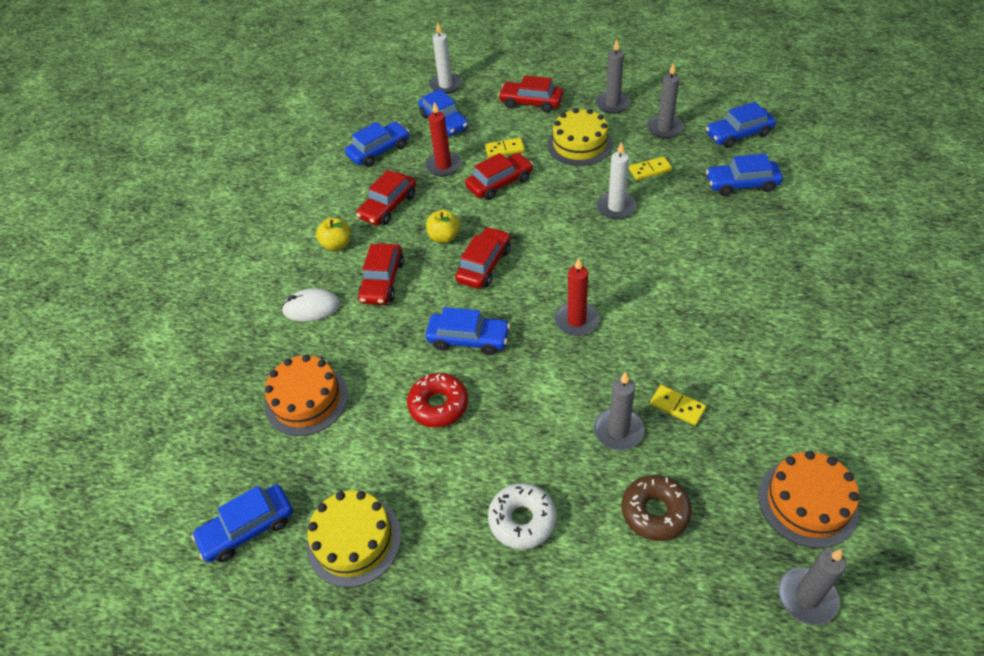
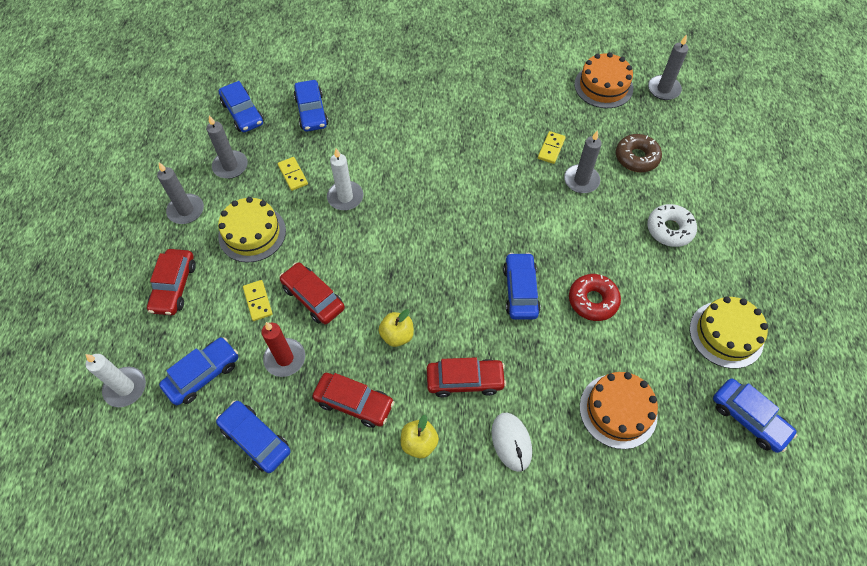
camera: 105 degrees left, 10 degrees up
(484, 265) = (431, 293): red car -> none
(576, 321) = (484, 215): red candle -> none

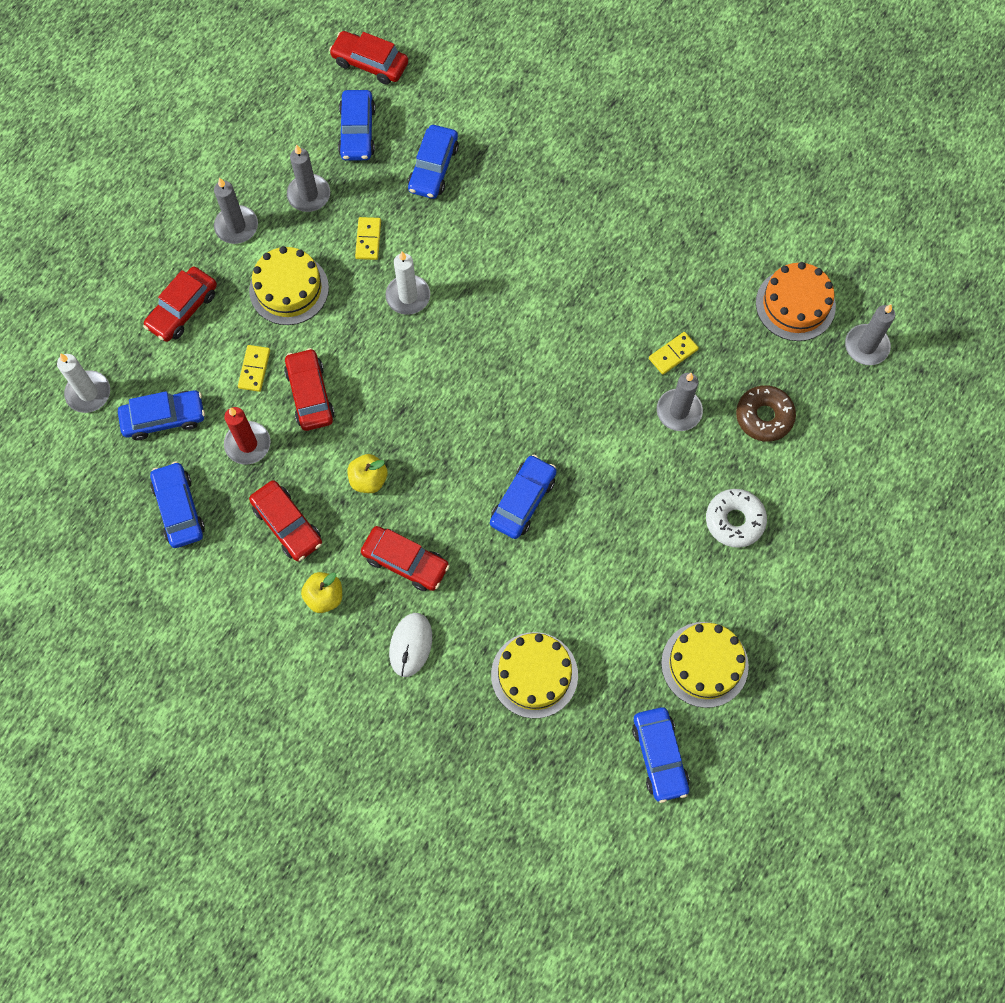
camera: 30 degrees right, 10 degrees up
(226, 70) = (370, 63): none -> red car
(593, 301) = (591, 552): red donut -> none
(618, 411) = (534, 675): orange cake -> yellow cake

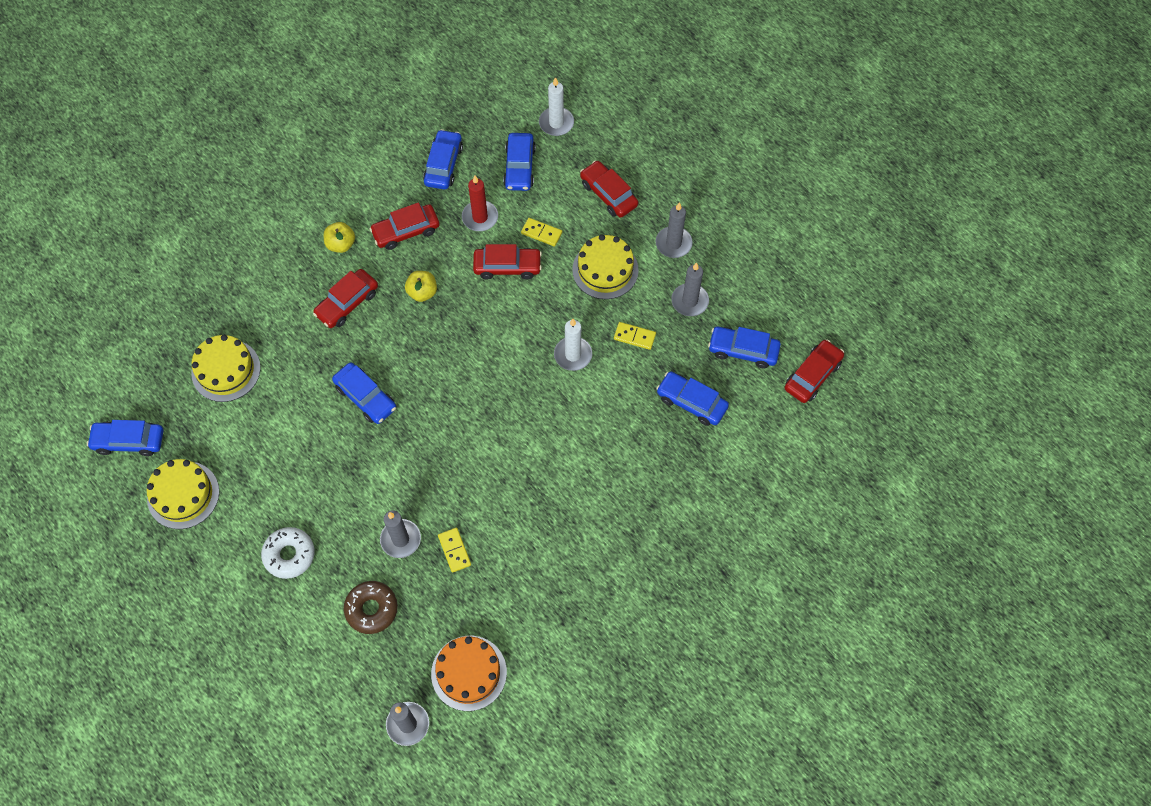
camera: 105 degrees right, 5 degrees down
(179, 509) = (443, 165): blue car -> blue car turned 75 degrees counterclockwise
(410, 645) = (282, 292): white mouse -> none

